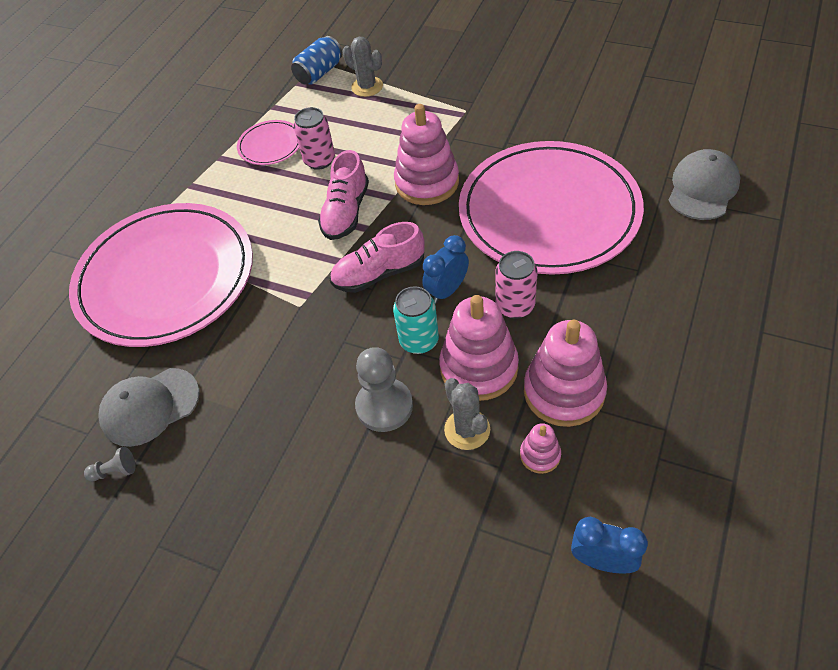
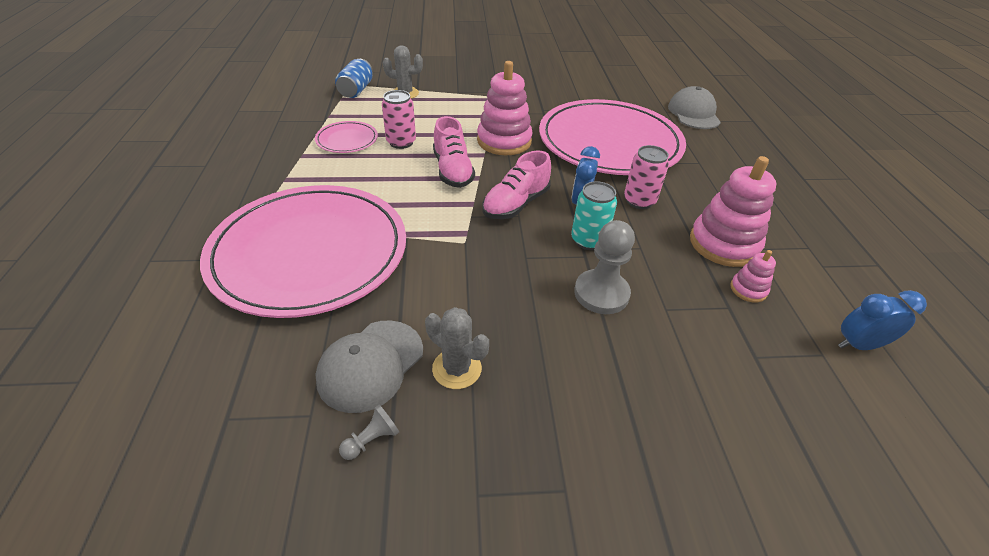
camera: 35 degrees left, 10 degrees down
(467, 429) = (681, 289): grey cactus -> grey cactus (457, 368)
(479, 368) = (650, 246): pink stacking toy -> none

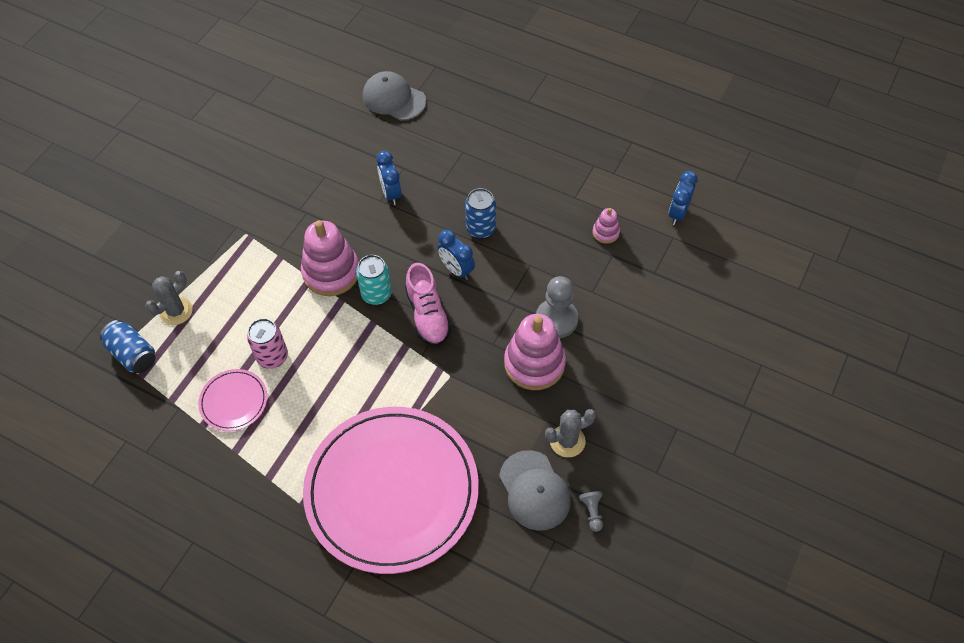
camera: 55 degrees left, 15 degrees up
(453, 171) = (349, 337): pink shoe -> none
(588, 240) = (501, 292): turquoise can -> turquoise can (376, 294)
(609, 142) = (391, 193): pink plate -> blue clock
(639, 201) = (480, 228): pink can -> blue can
(723, 244) = (559, 212): pink stacking toy -> pink stacking toy (534, 363)

